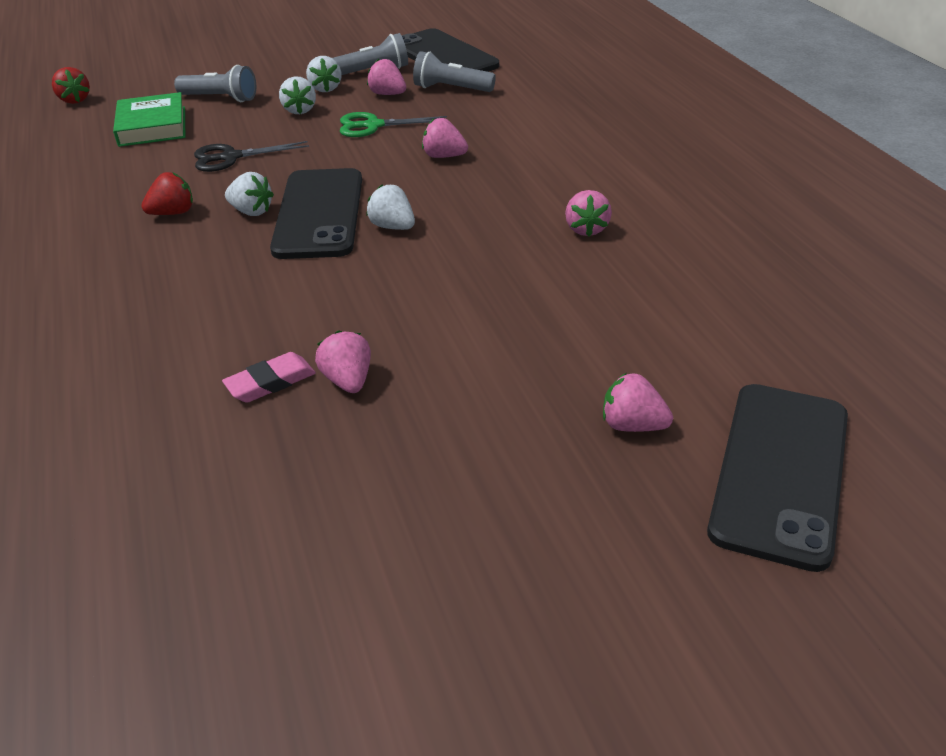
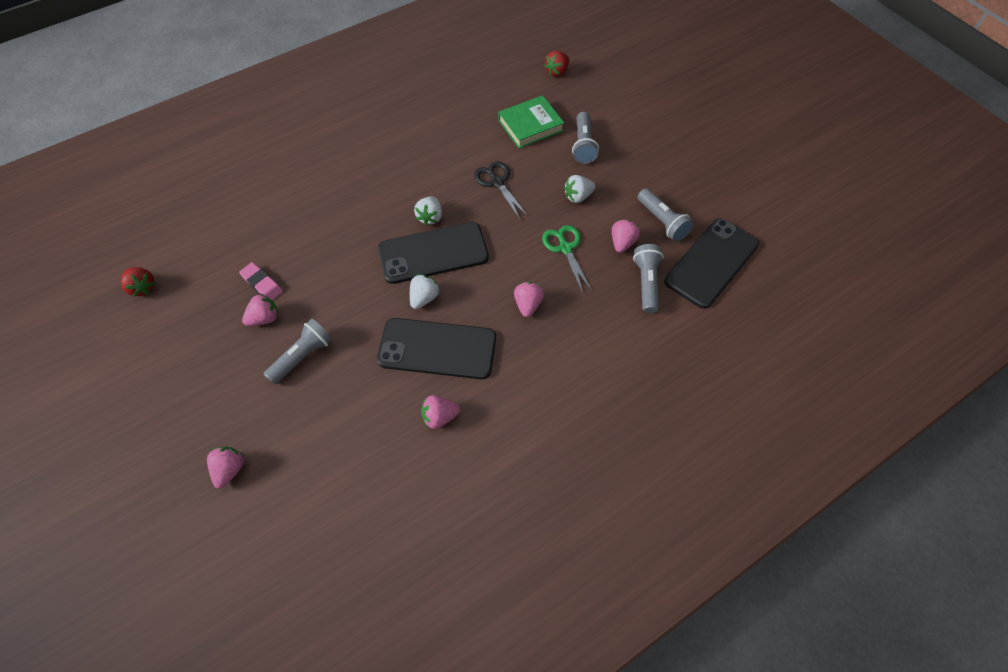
camera: 75 degrees right, 20 degrees up
(173, 213) = (422, 179): red strawberry -> red strawberry (142, 287)
(325, 88) = (619, 200): white strawberry -> none
(444, 340) = (303, 356): none -> grey flashlight
(780, 472) = (191, 555): black phone -> black phone (437, 349)

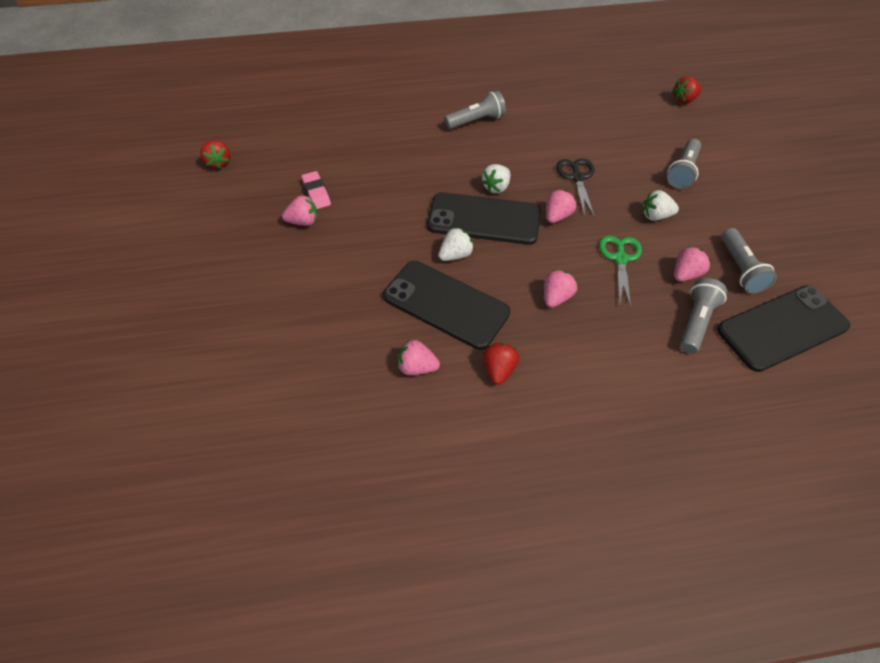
camera: 25 degrees right, 5 degrees down
(230, 469) = (206, 336): pink strawberry -> pink strawberry (557, 216)
(303, 356) = (319, 265): grey flashlight -> grey flashlight (476, 121)
(509, 390) = (499, 369): none -> red strawberry
(530, 126) = (634, 139): green book -> none

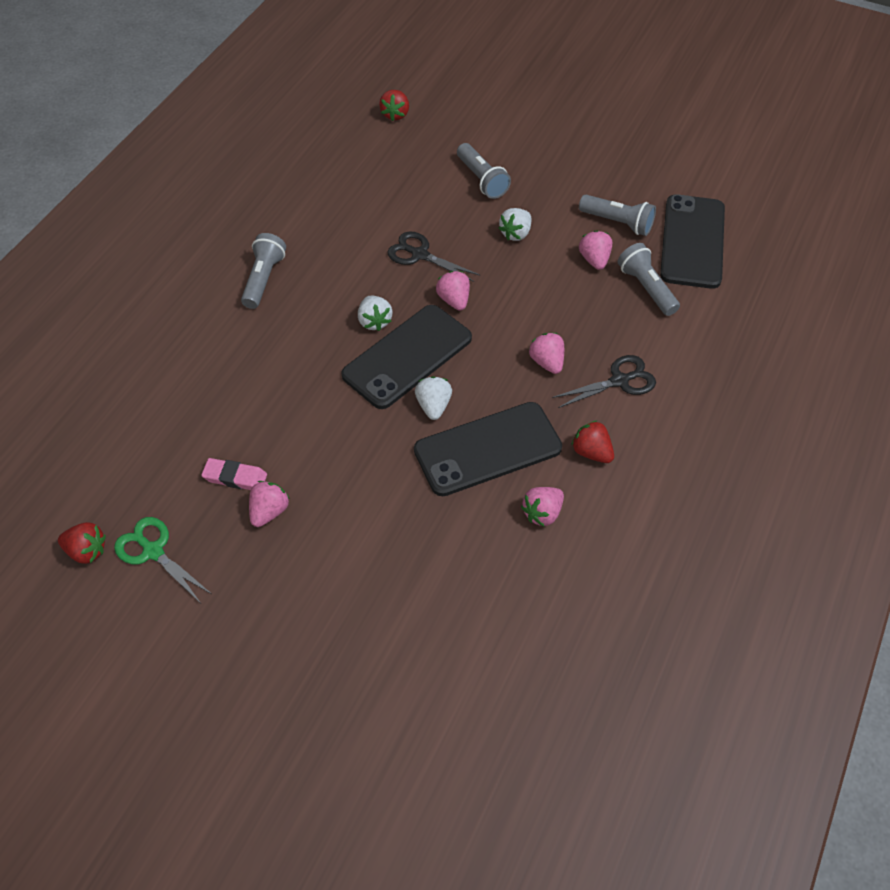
camera: 55 degrees left, 0 degrees up
(584, 352) = (619, 381): none -> black scissors
(620, 259) = (542, 290): green scissors -> green scissors (153, 551)

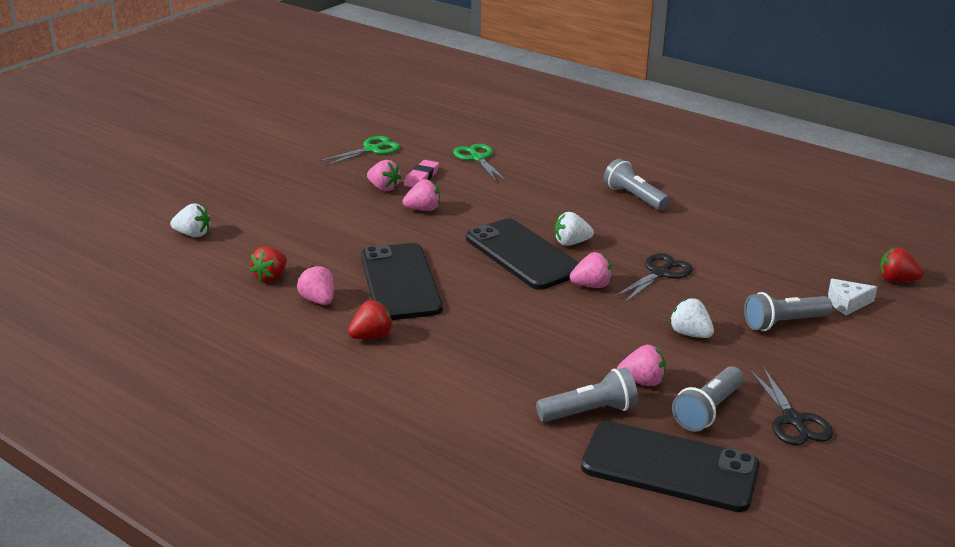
camera: 100 degrees right, 25 degrees down
(86, 551) = (384, 131): red strawberry -> red strawberry (271, 277)
(173, 428) = (477, 158): none -> green scissors
(263, 279) = (634, 197): grey flashlight -> grey flashlight turned 150 degrees counterclockwise
(433, 406) = (460, 261): white strawberry -> white strawberry (193, 234)
(440, 143) = (847, 303): none -> white cheese
(547, 362) = (494, 327): pink strawberry -> pink strawberry (423, 209)
(619, 381) = (454, 368): black scissors -> black scissors (793, 420)

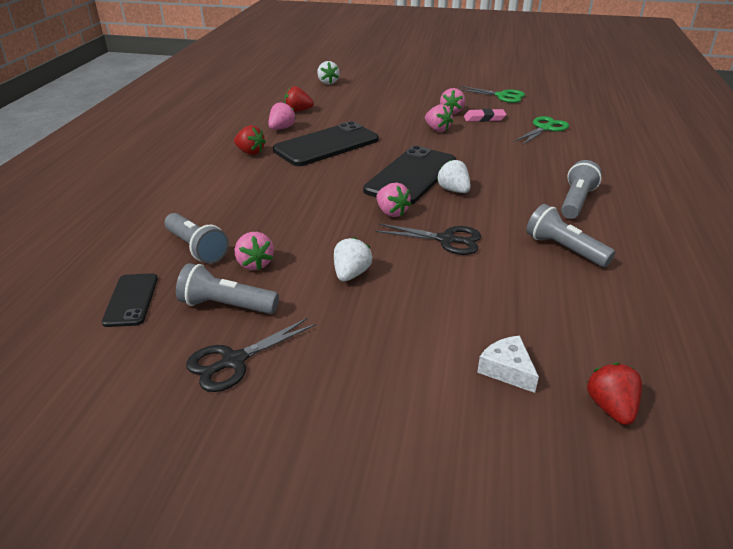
camera: 65 degrees right, 5 degrees up
(669, 467) = (131, 300): black phone -> black phone, size x0.52
(783, 323) = (419, 328): grey flashlight -> grey flashlight (564, 249)

